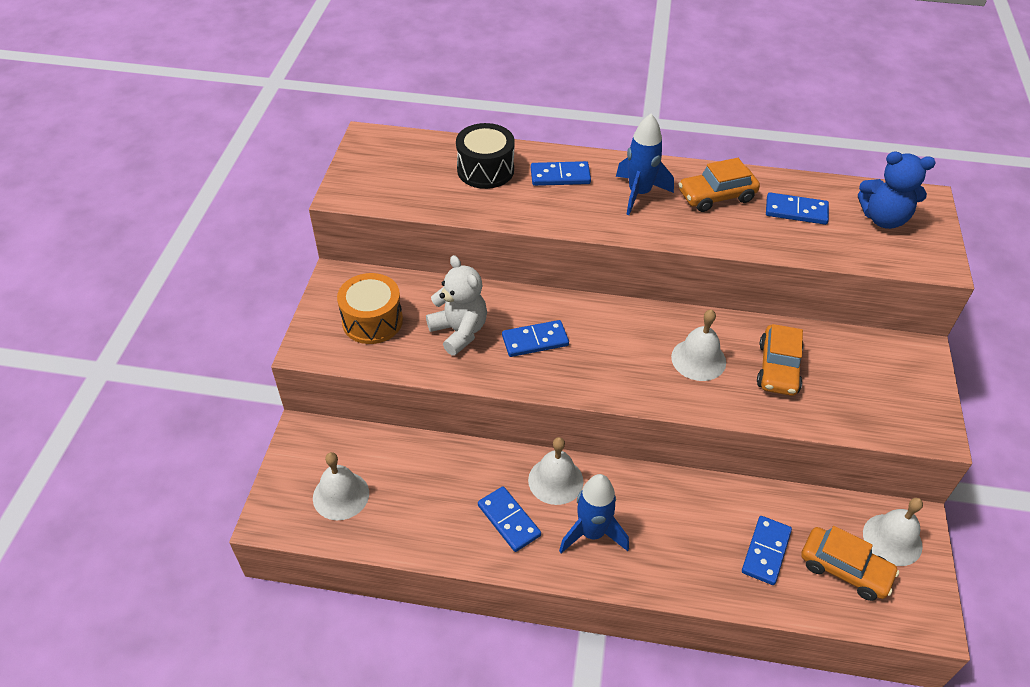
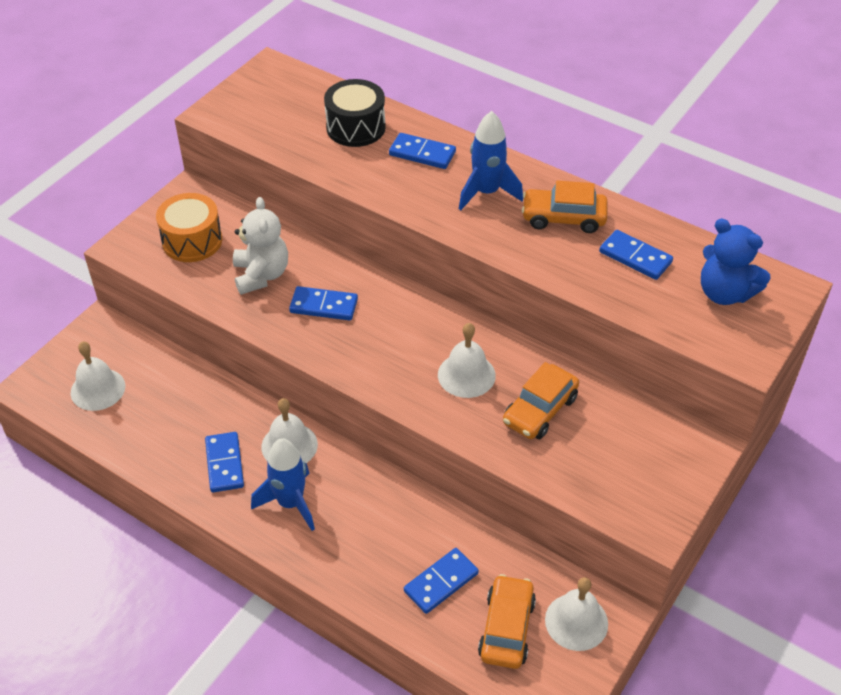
camera: 25 degrees right, 0 degrees up
(844, 569) = (506, 628): orange car -> orange car turned 135 degrees counterclockwise

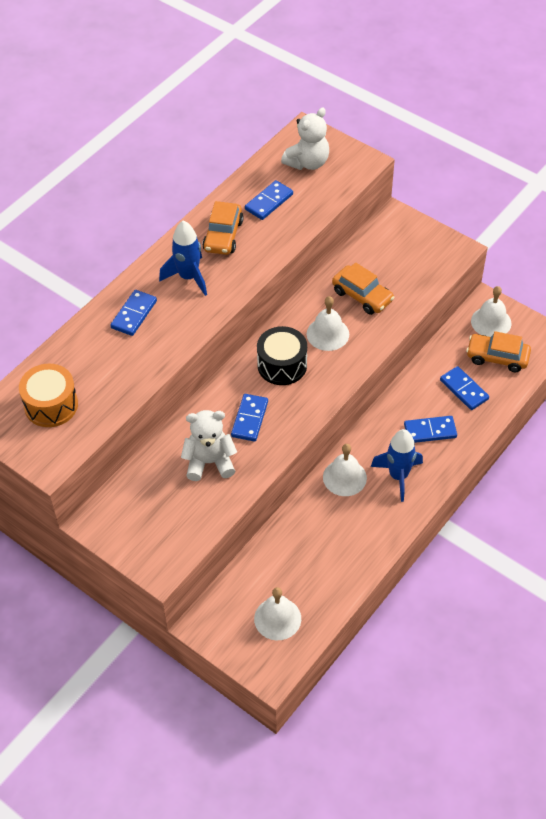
camera: 85 degrees left, 5 degrees up
(192, 241) = (160, 515): orange drum -> orange drum (51, 405)
(224, 464) = (361, 520): blue domino -> blue domino (430, 431)
(356, 127) = (91, 358): black drum -> black drum (282, 365)
(724, 293) = (307, 162): blue teddy bear -> white teddy bear

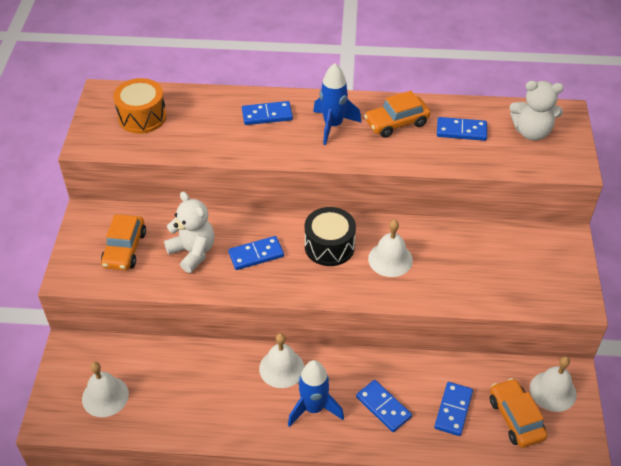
camera: 55 degrees right, 5 degrees down
(362, 296) = (454, 261): orange car -> orange car (124, 249)

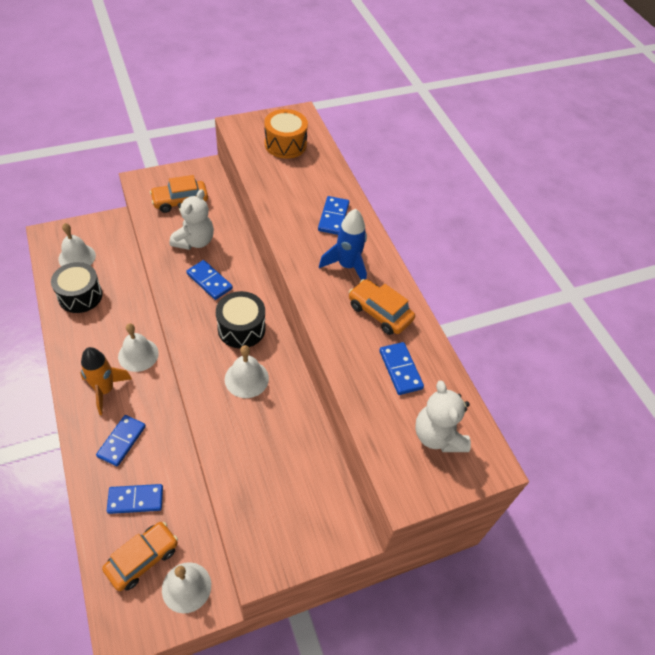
camera: 60 degrees right, 5 degrees up
(169, 405) = (80, 296): none -> black drum
(267, 115) = (333, 217): blue domino -> blue domino turned 45 degrees clockwise
(314, 408) = (105, 390): blue rocket -> orange rocket

